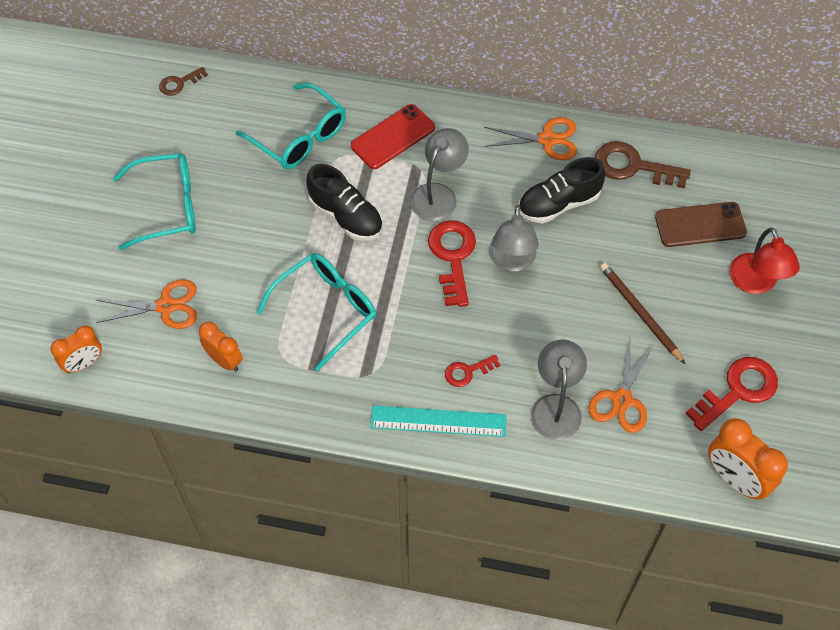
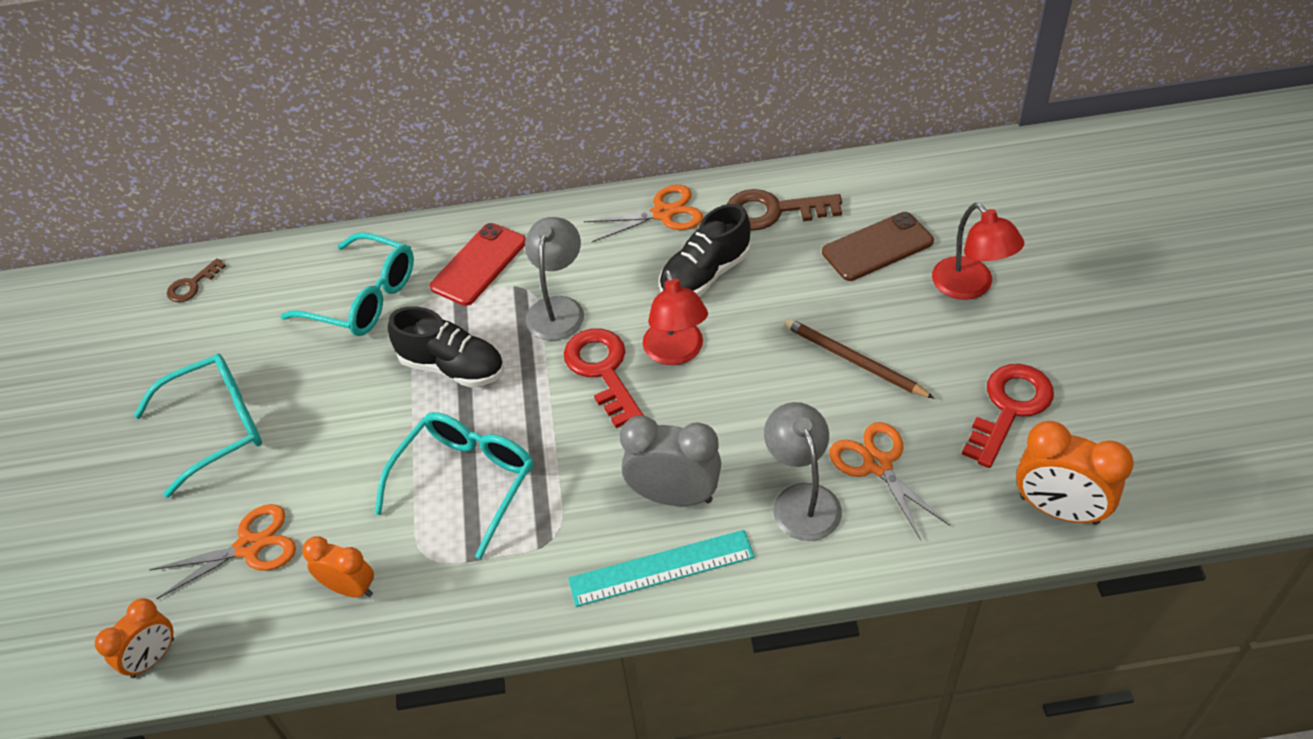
camera: 15 degrees left, 10 degrees down
(467, 372) = (674, 496): red key -> grey clock
(512, 261) = (676, 353): grey lamp -> red lamp
(621, 400) = (878, 464): orange scissors -> orange scissors turned 150 degrees clockwise

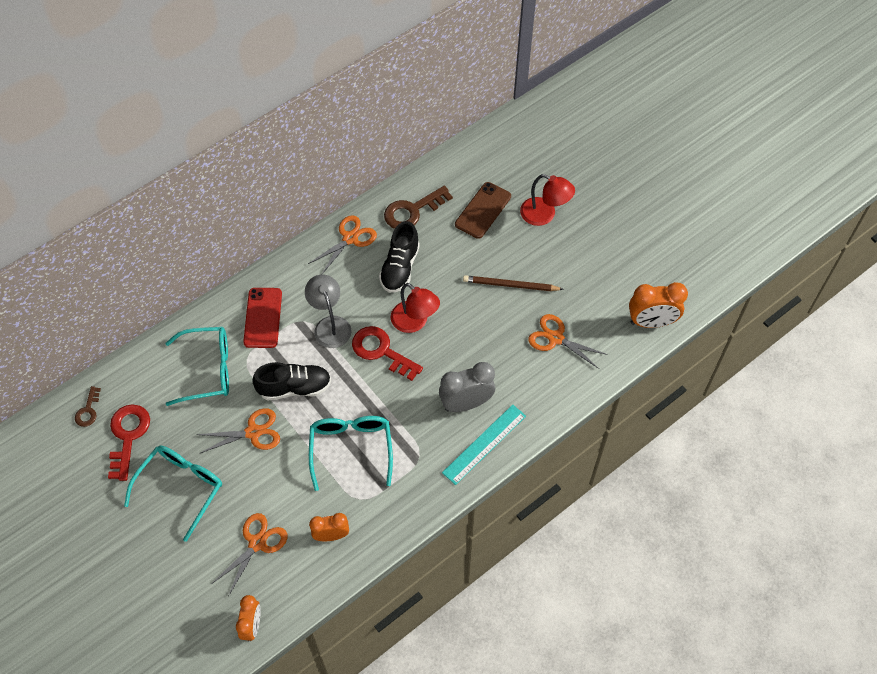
camera: 35 degrees left, 10 degrees up
(357, 399) = (253, 432): none -> orange scissors
(802, 499) = (530, 374): grey lamp -> none
(1009, 408) = (601, 278): red key -> red key (128, 436)

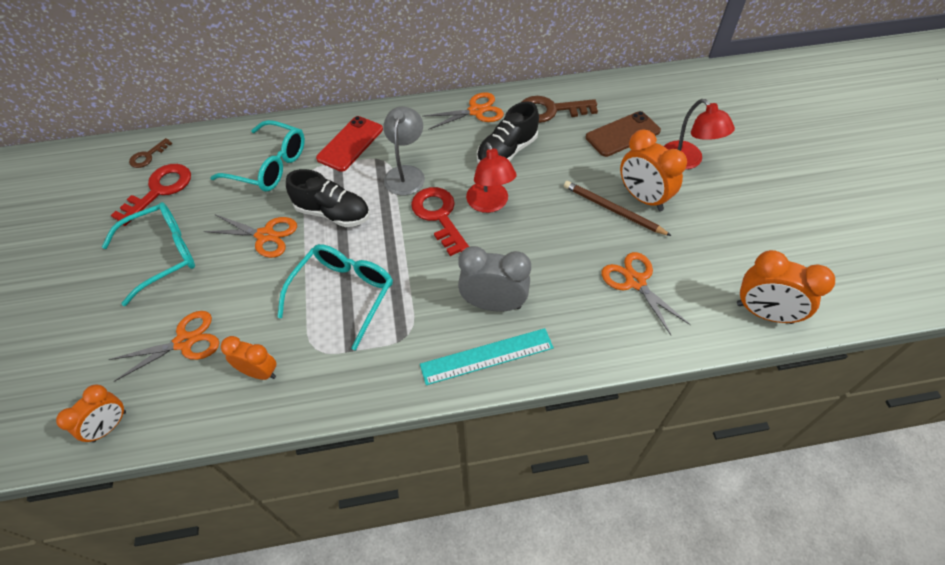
camera: 30 degrees right, 5 degrees down
(527, 264) = (642, 198): none -> orange clock

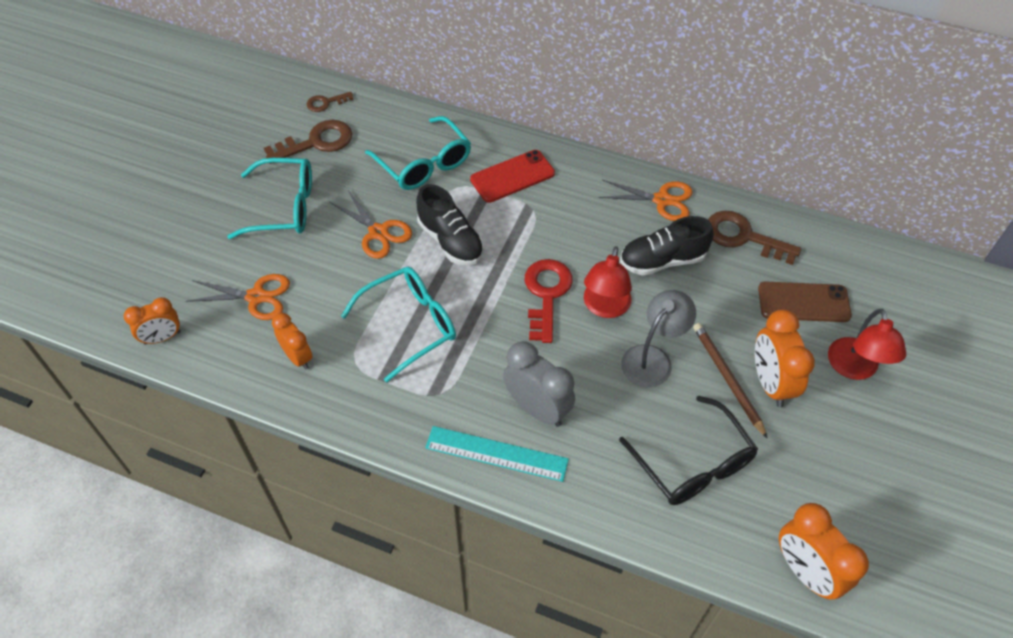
camera: 30 degrees right, 0 degrees up
(159, 190) = (316, 142): red key -> brown key
(406, 173) = (545, 234): grey lamp -> grey lamp (652, 358)
(635, 281) = (693, 464): orange scissors -> black glasses

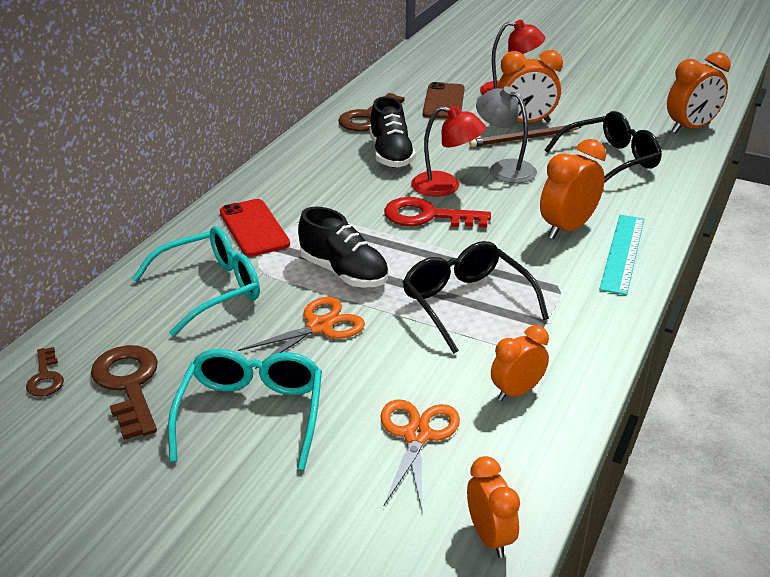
camera: 85 degrees left, 20 degrees down
(410, 324) = (466, 303): turquoise glasses -> black glasses
(450, 241) = (344, 272): black shoe -> black shoe turned 75 degrees clockwise
(537, 408) = (567, 228): grey clock -> orange clock
(662, 200) = (314, 149): orange scissors -> none

